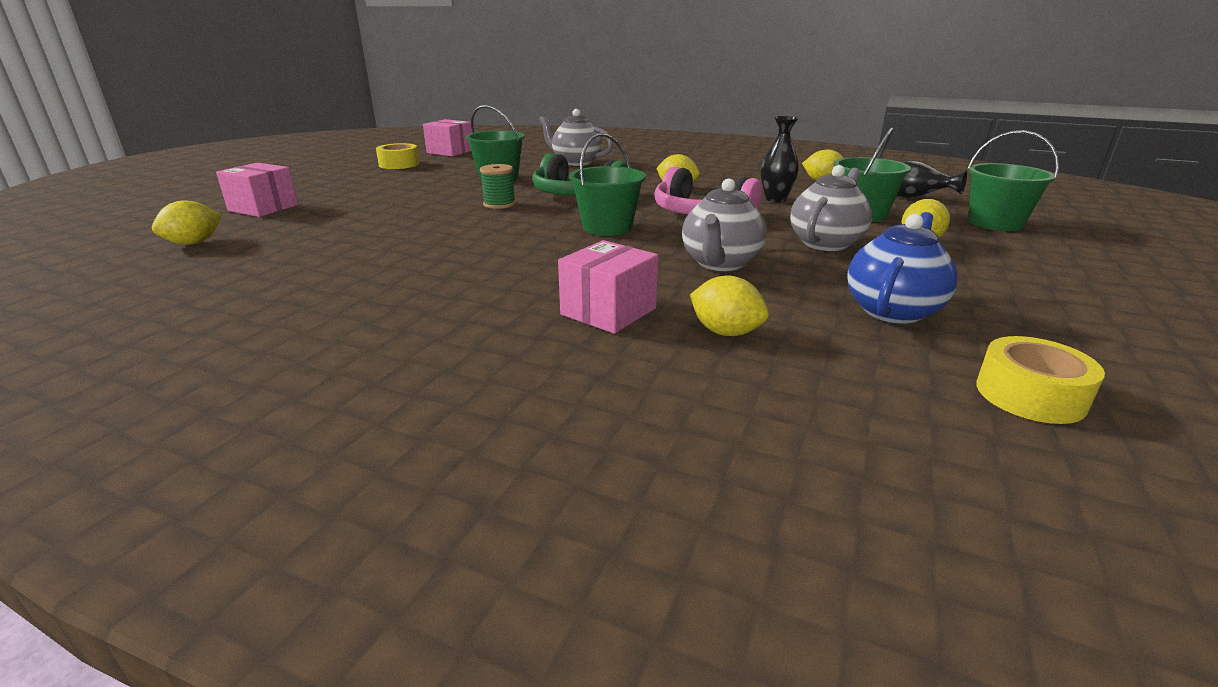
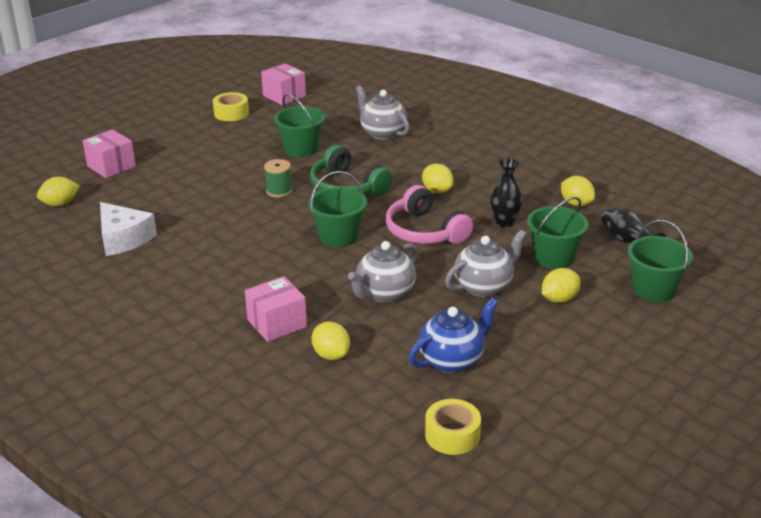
camera: 20 degrees right, 5 degrees up
(308, 262) = (123, 239): none -> white cheese

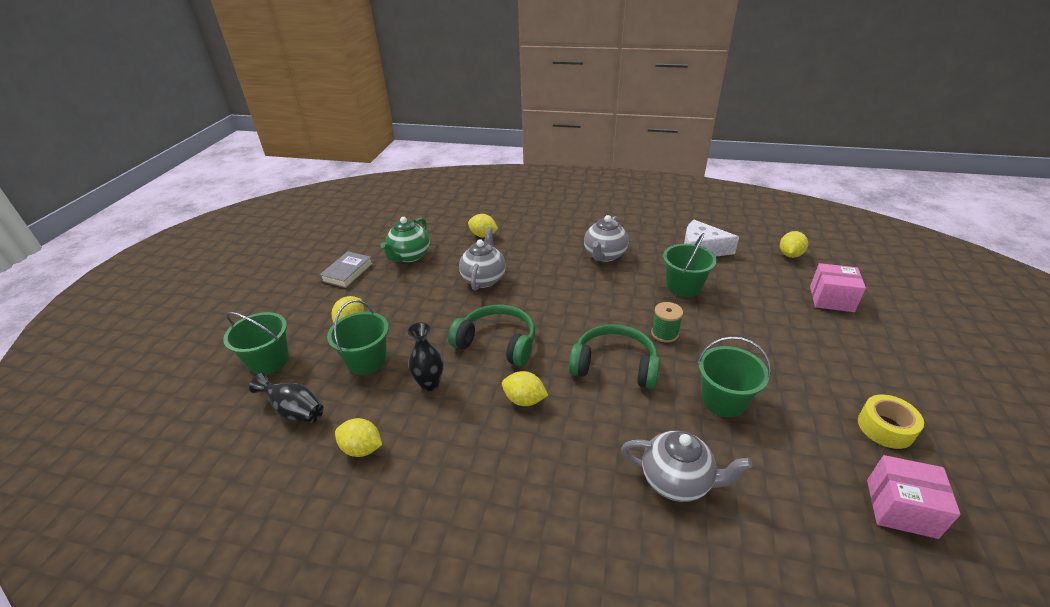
camera: 150 degrees right, 5 degrees up
(277, 323) = (532, 239): pink box -> none
(338, 237) = (561, 309): green bucket -> green bucket (683, 286)
(424, 231) = (497, 342): pink headphones -> green headphones
(452, 360) = (409, 256): blue teapot -> green teapot
(452, 435) = (389, 225): yellow tape -> none
(484, 286) = (415, 310): grey teapot -> grey teapot (604, 255)
(546, 366) = (347, 272): none -> grey book

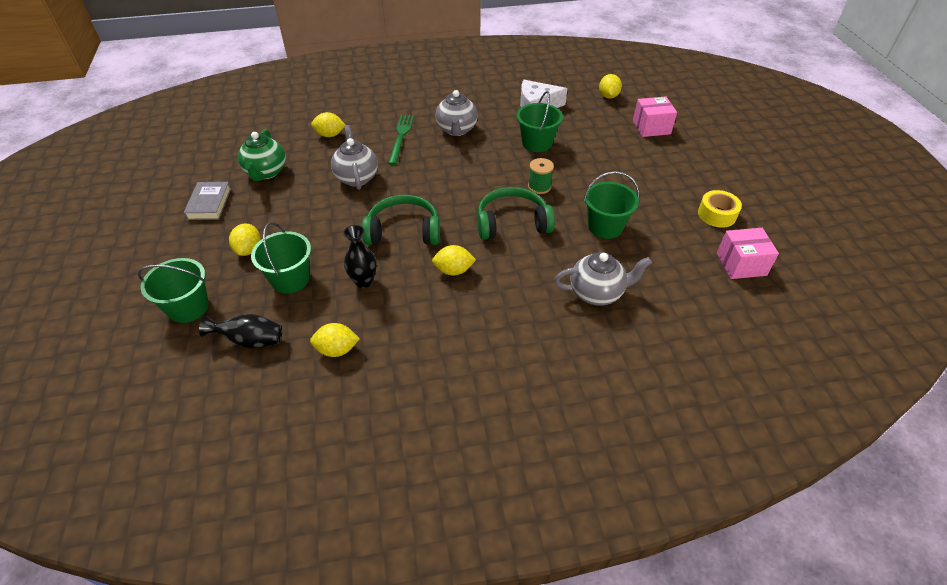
camera: 25 degrees left, 10 degrees up
(546, 251) = (400, 137): none -> green fork

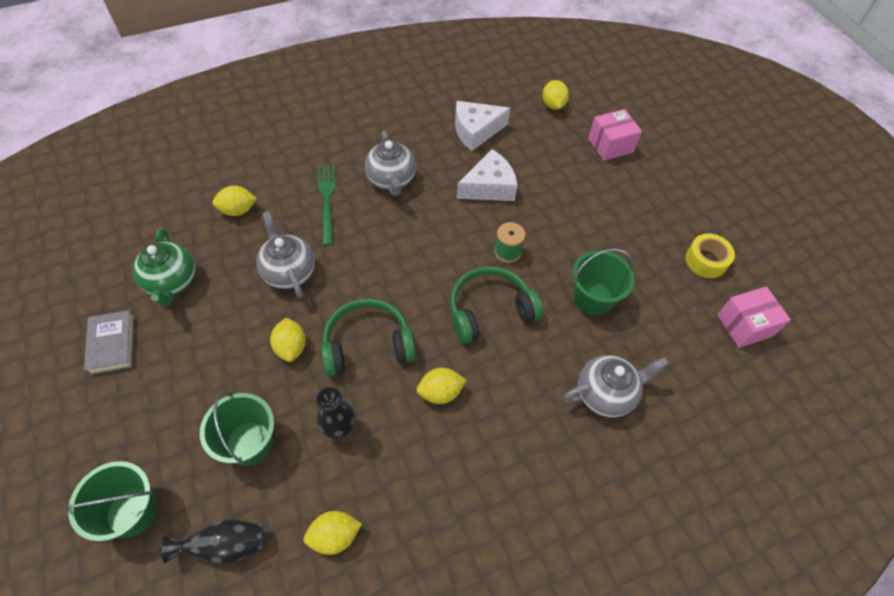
camera: 15 degrees left, 10 degrees up
(249, 249) = (184, 407): yellow lemon -> yellow lemon (291, 347)
(537, 143) = (489, 187): green bucket -> white cheese

